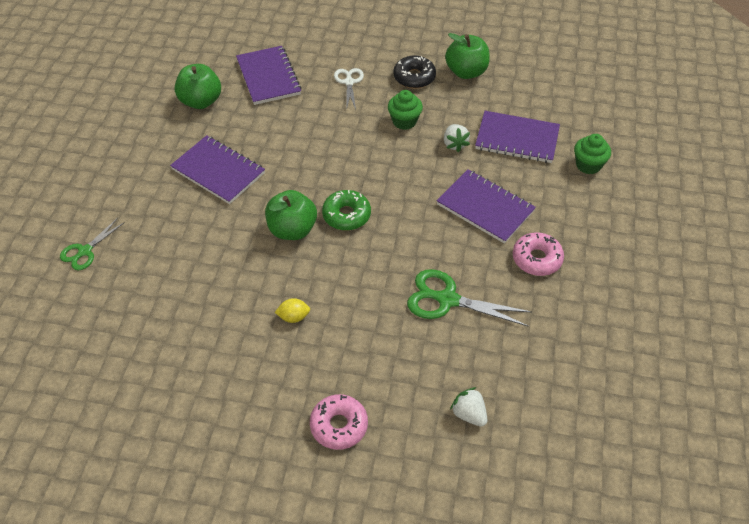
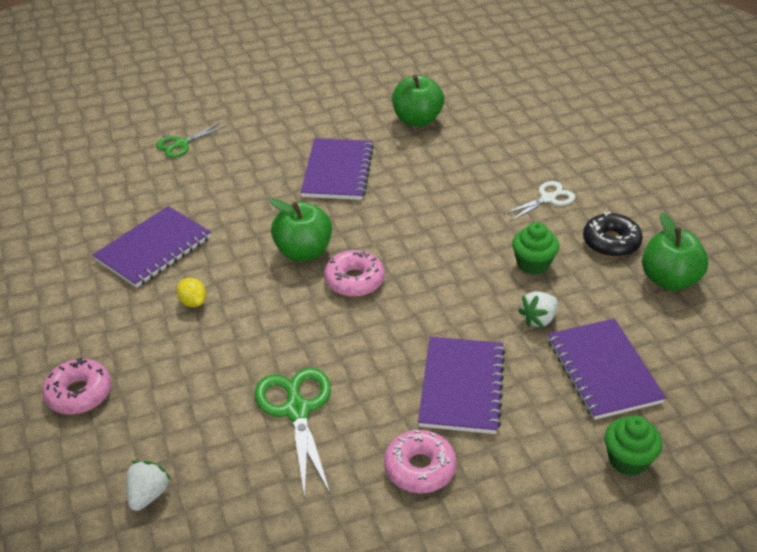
camera: 60 degrees right, 10 degrees down
(85, 251) = (181, 144): green scissors -> green scissors turned 45 degrees counterclockwise
(268, 77) = (495, 144): purple notebook -> purple notebook (153, 249)
(346, 215) = (354, 280): green donut -> pink donut

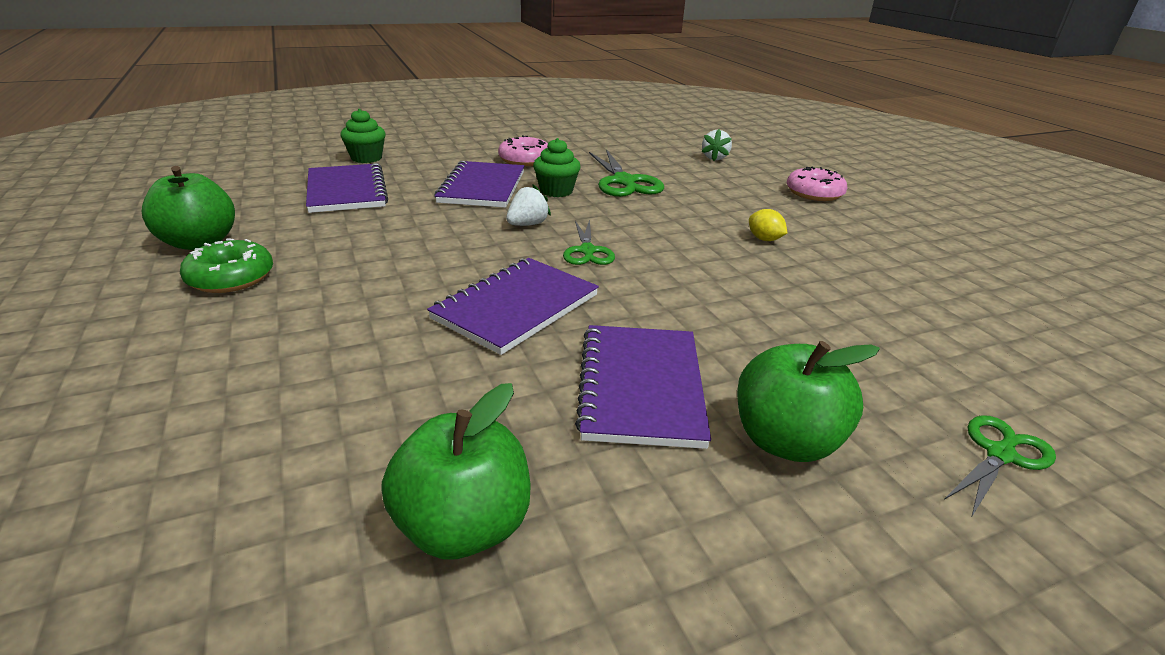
camera: 175 degrees right, 10 degrees down
(153, 249) = (859, 284): purple notebook -> purple notebook (516, 307)
(303, 251) = (659, 277): green apple -> green apple (785, 441)
(354, 280) = (587, 251): pink donut -> green scissors
(533, 264) = (359, 259): green cupcake -> green cupcake (556, 191)
(538, 319) = (385, 219): white strawberry -> white strawberry (527, 224)
(548, 199) = (273, 333): white scissors -> none
(611, 242) = (231, 278): black donut -> green donut

